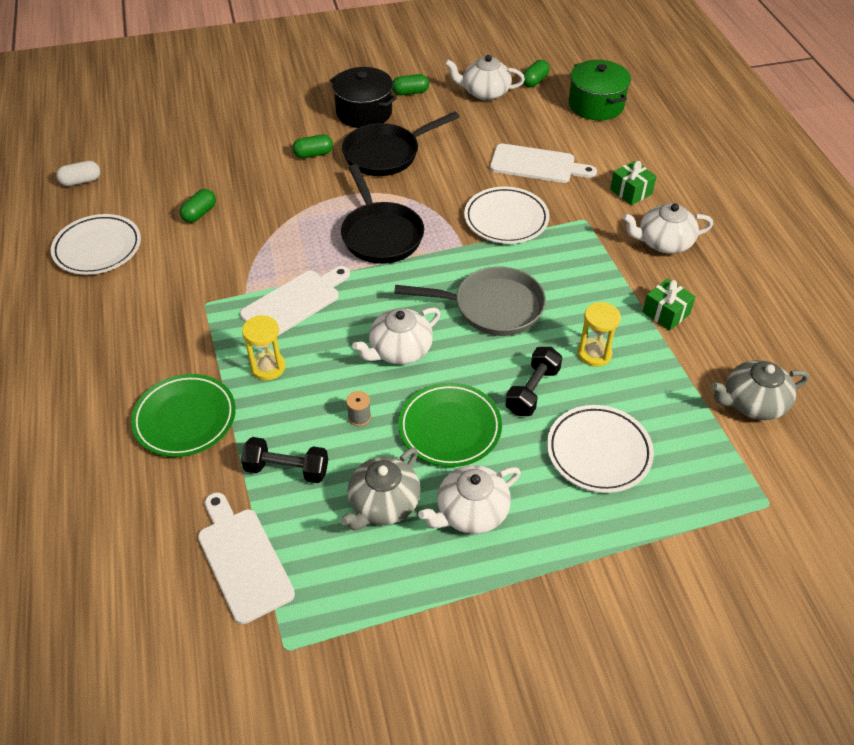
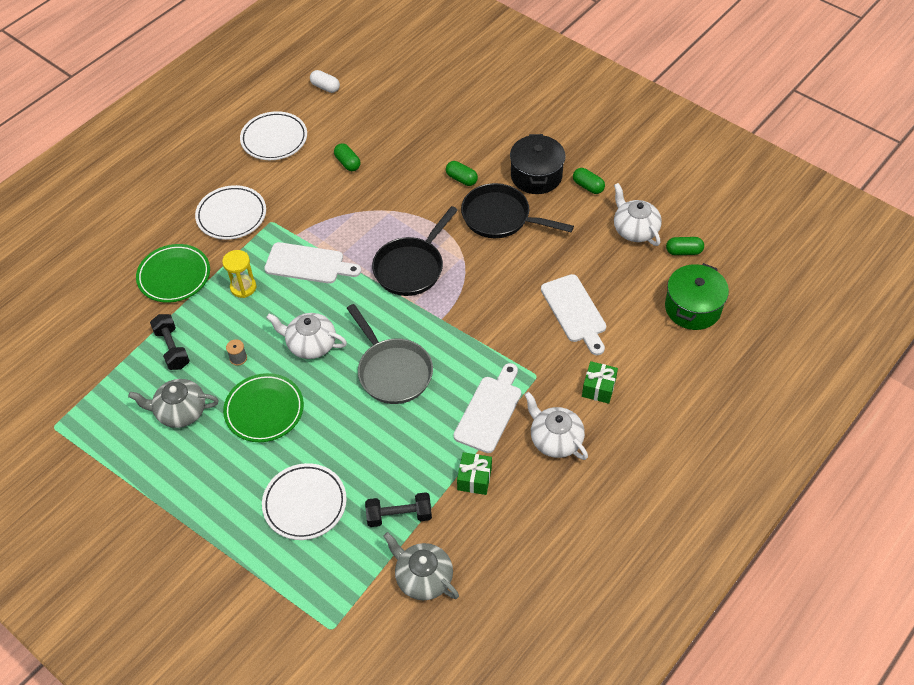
camera: 55 degrees right, 5 degrees up
(199, 213) = (347, 163): green capsule -> green capsule turned 60 degrees clockwise
(243, 559) = (97, 370): white cutting board -> white cutting board (489, 411)
(471, 512) = (205, 460): white teapot -> none
(506, 219) = (492, 328): white plate -> white plate (231, 215)
(532, 391) = (331, 437): black dumbbell -> black dumbbell (399, 515)
(594, 354) = (395, 455): yellow hourglass -> none

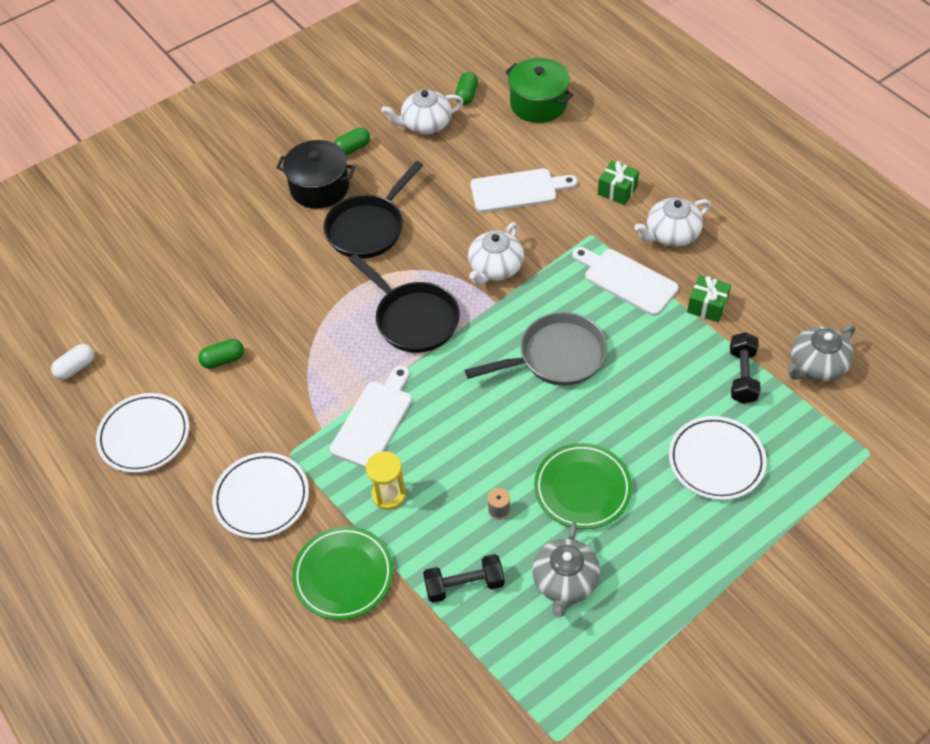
camera: 75 degrees left, 0 degrees up
(310, 344) = (497, 431): white teapot -> white teapot (495, 268)
(461, 179) = (297, 253): green capsule -> none

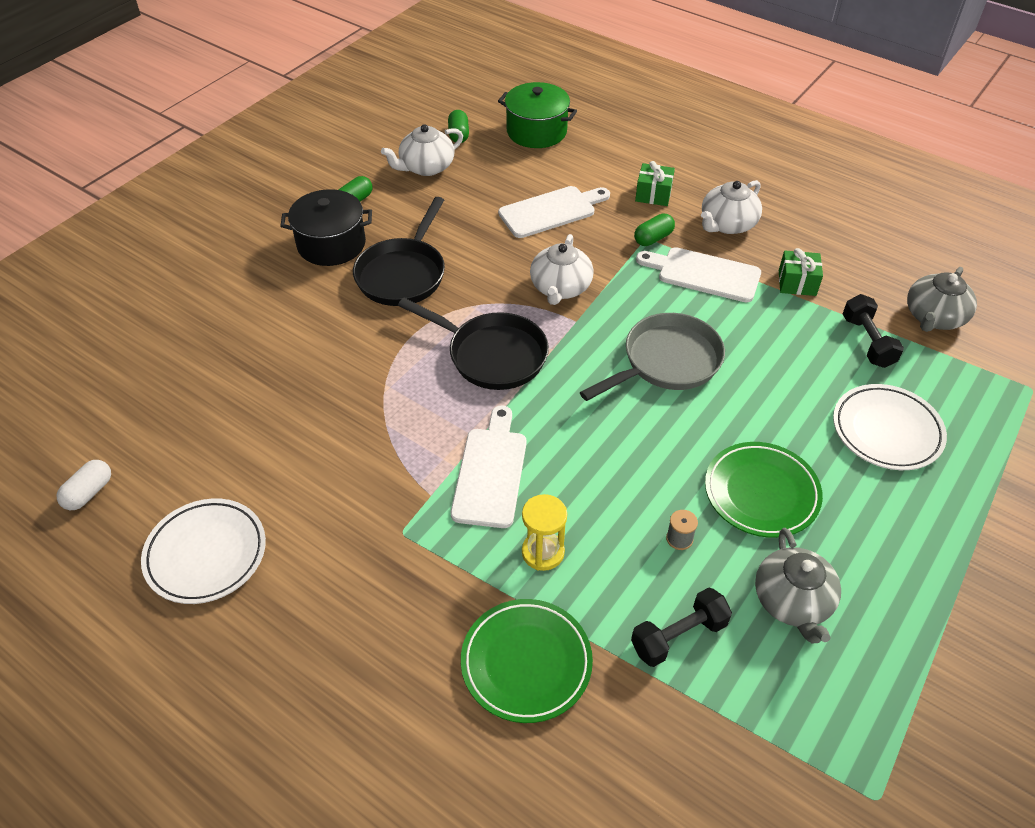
camera: 20 degrees left, 5 degrees down
(223, 360) = (280, 444): green capsule -> green capsule (653, 238)
(262, 498) = (386, 594): white plate -> none

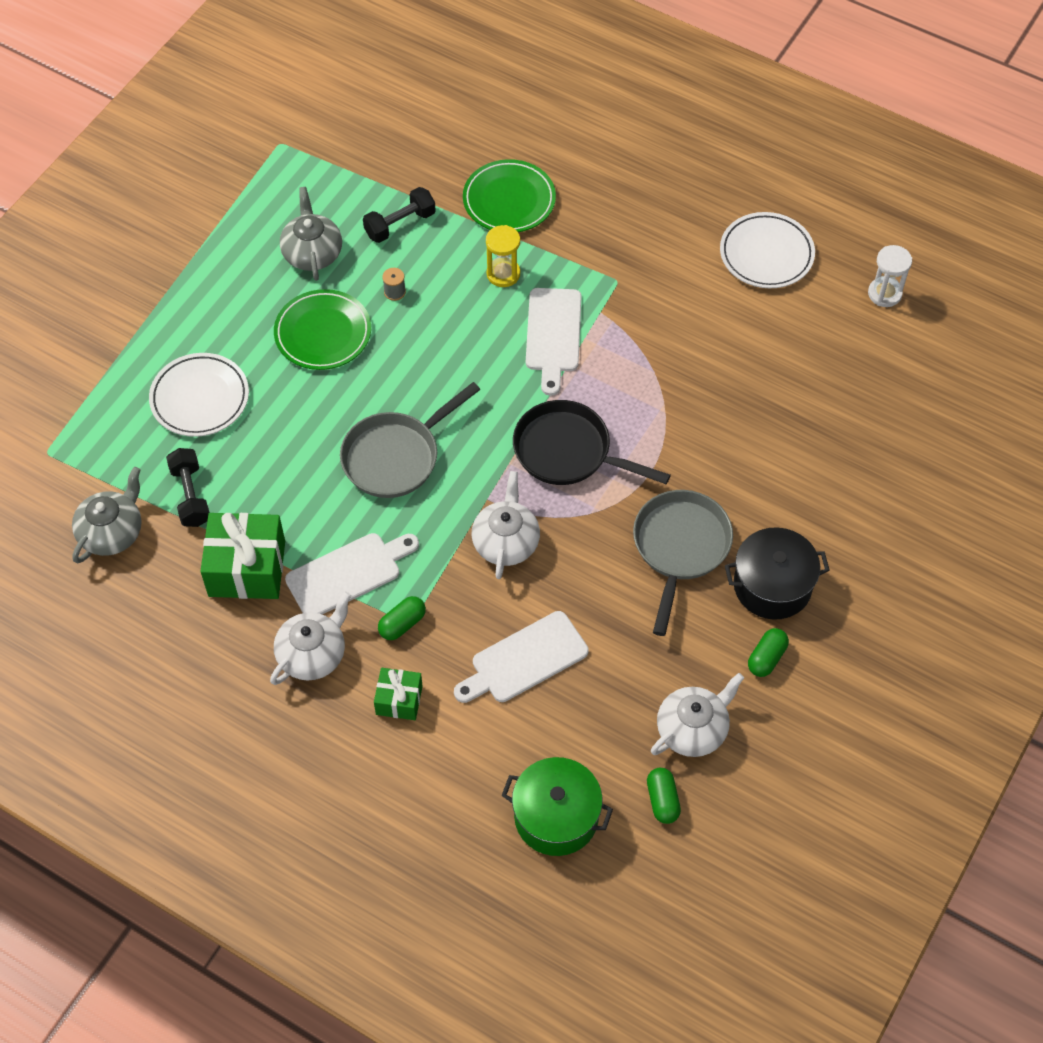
camera: 175 degrees right, 10 degrees up
(89, 493) = (884, 294): white capsule -> white hourglass
(403, 274) = (680, 548): black pan -> grey pan
(704, 274) = (348, 573): white cutting board -> white cutting board turned 45 degrees counterclockwise
(797, 283) = (247, 568): green gift -> green gift, size x1.80

